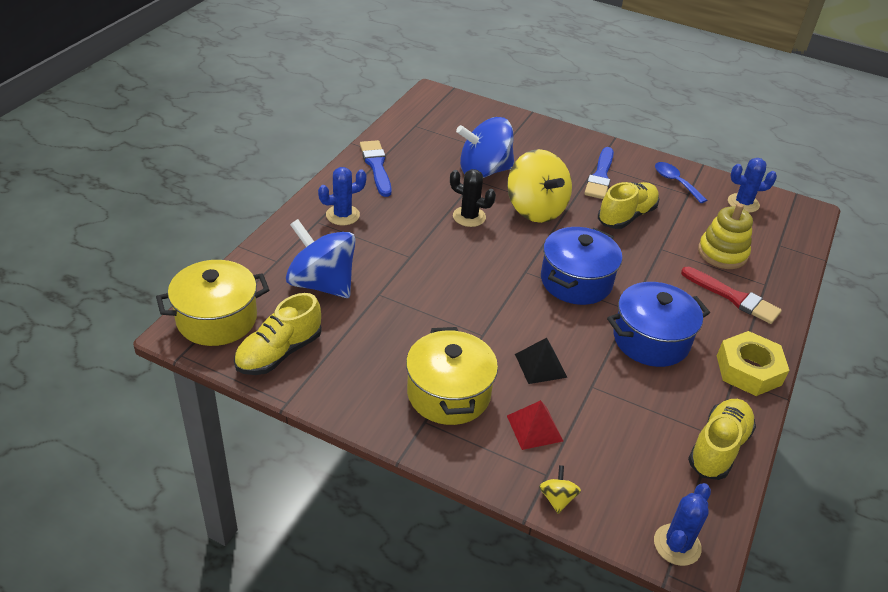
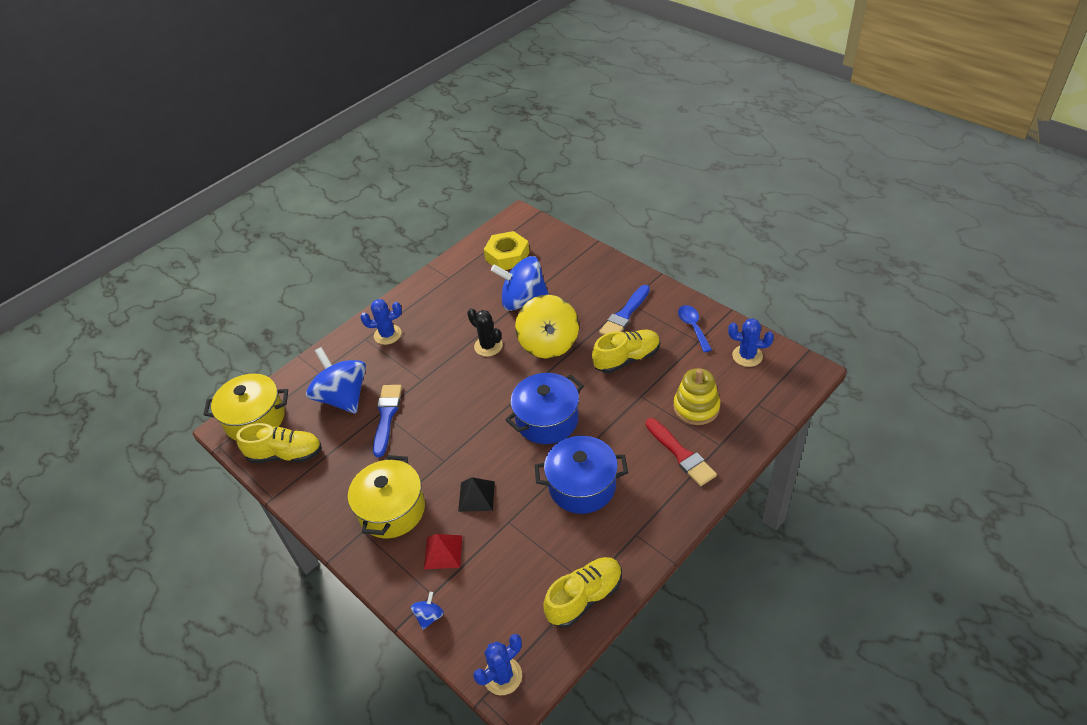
camera: 25 degrees right, 5 degrees up
(279, 353) = (285, 454): yellow shoe -> yellow shoe turned 150 degrees counterclockwise
(376, 166) = (436, 289): blue brush -> blue brush (386, 416)
(557, 498) = (429, 616): yellow spinning top -> blue spinning top
(748, 370) = (653, 529): yellow nut -> yellow nut (507, 256)

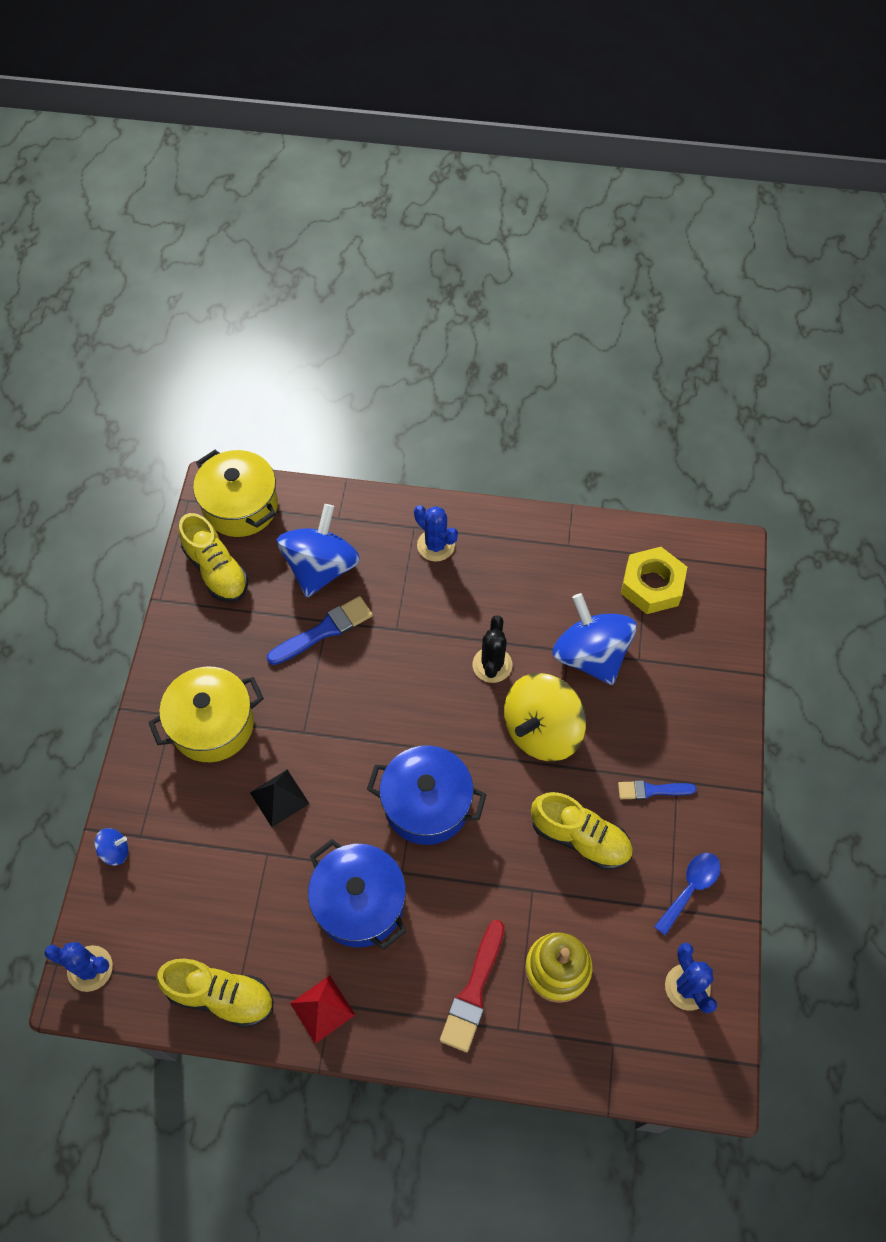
camera: 50 degrees right, 15 degrees up
(443, 552) = (193, 812): red pyramid -> red pyramid (322, 1008)
(625, 315) = (652, 790): blue brush -> blue brush, size x0.64

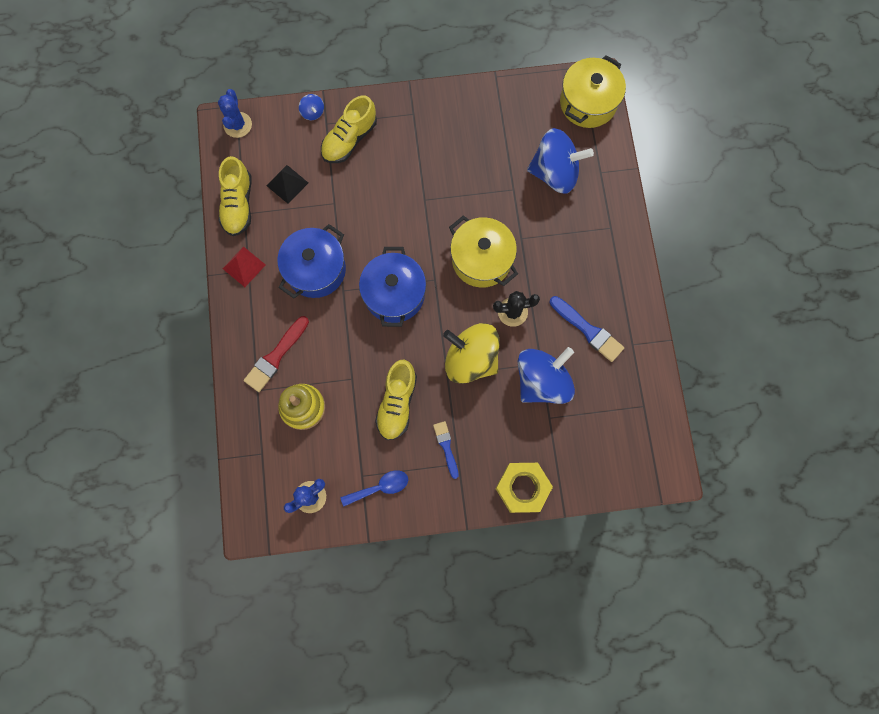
camera: 75 degrees right, 15 degrees up
(212, 725) = (413, 141): yellow pot -> yellow pot (481, 259)
(216, 570) = (530, 104): yellow shoe -> yellow shoe (349, 139)
(279, 798) = (373, 199): black pyramid -> black pyramid (287, 184)
(324, 630) = (505, 190): blue brush -> blue brush (588, 330)
(436, 545) = (600, 247): blue cactus -> none
(473, 991) = (276, 356): red brush -> red brush turned 60 degrees counterclockwise
(652, 585) = (617, 415): yellow nut -> yellow nut (522, 488)
(690, 888) = (380, 487): blue spoon -> blue spoon turned 45 degrees counterclockwise

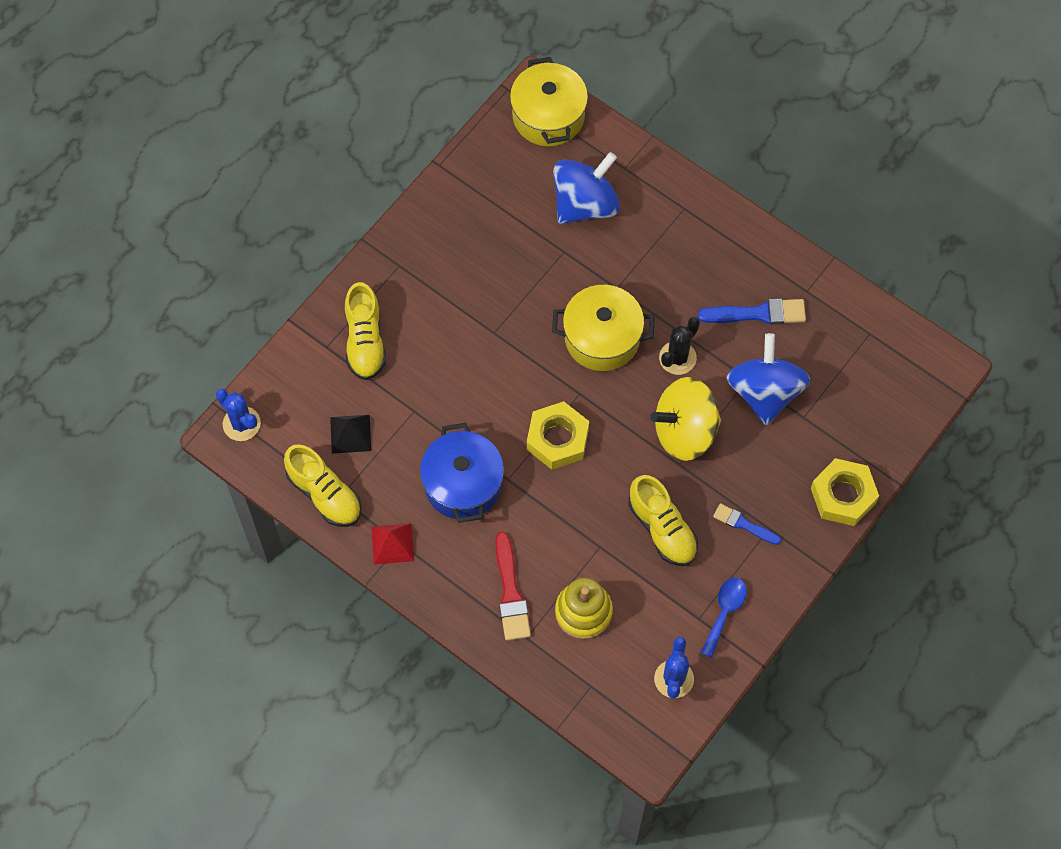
camera: 45 degrees left, 10 degrees down
(313, 112) = (302, 348): blue spinning top -> none
(394, 294) = (557, 439): blue pot -> yellow nut

